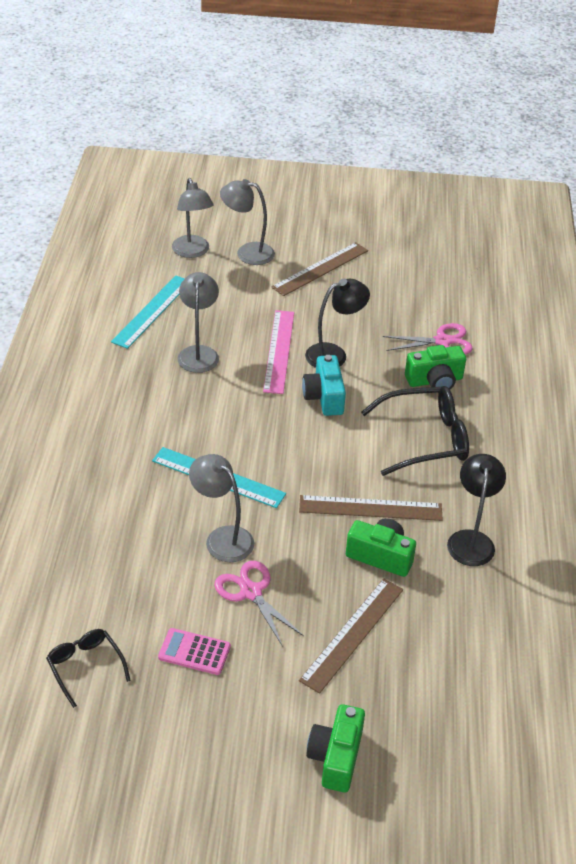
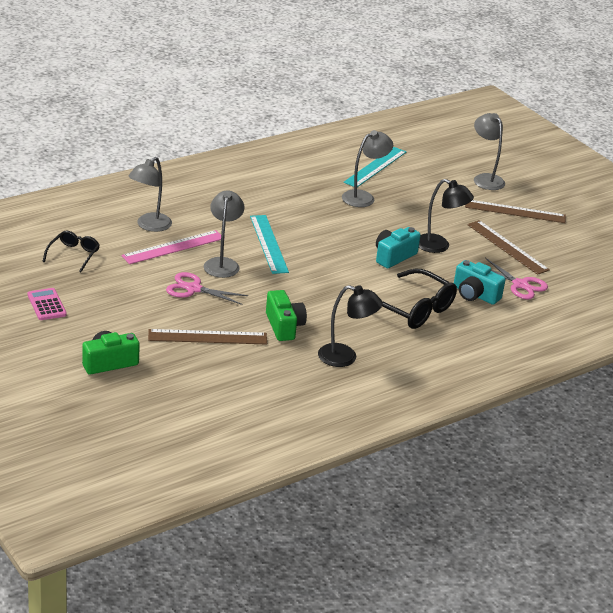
camera: 50 degrees right, 10 degrees down
(152, 311) = (375, 167): turquoise ruler -> turquoise ruler turned 45 degrees counterclockwise
(192, 252) = (452, 159): grey lamp -> grey lamp (149, 226)
(194, 652) = (126, 286): pink calculator -> pink calculator (46, 305)
(251, 592) = (193, 289): pink scissors -> pink scissors turned 90 degrees counterclockwise
(279, 351) = (410, 225): pink ruler -> pink ruler (173, 247)
(370, 508) = (319, 308): brown ruler -> brown ruler (507, 247)
(435, 381) = (475, 294): green camera -> turquoise camera
(471, 540) = (345, 357): black lamp -> black lamp turned 45 degrees clockwise

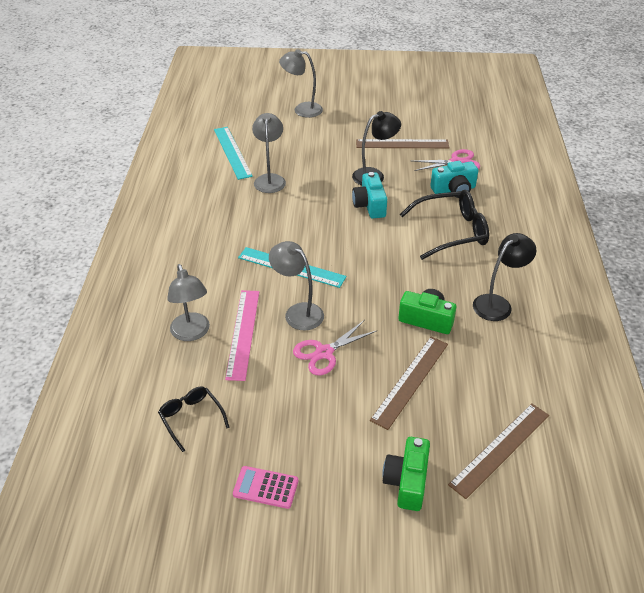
camera: 50 degrees left, 10 degrees up
(515, 211) = (358, 118): brown ruler -> brown ruler (500, 449)

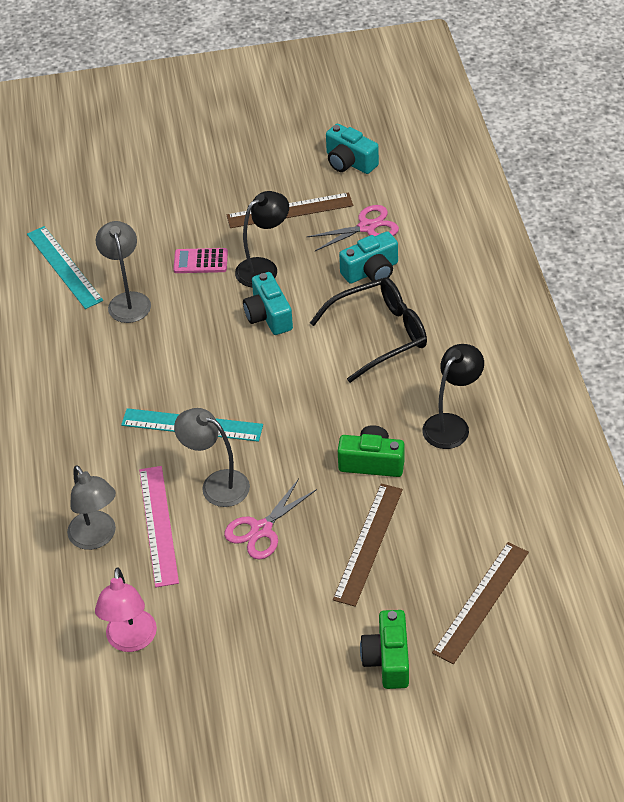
camera: 10 degrees left, 5 degrees up
(191, 418) = (131, 641): black glasses -> pink lamp
(265, 487) = (237, 699): pink calculator -> pink calculator (200, 261)
(302, 109) = (139, 177): grey lamp -> none
(452, 122) = (349, 162): none -> turquoise camera

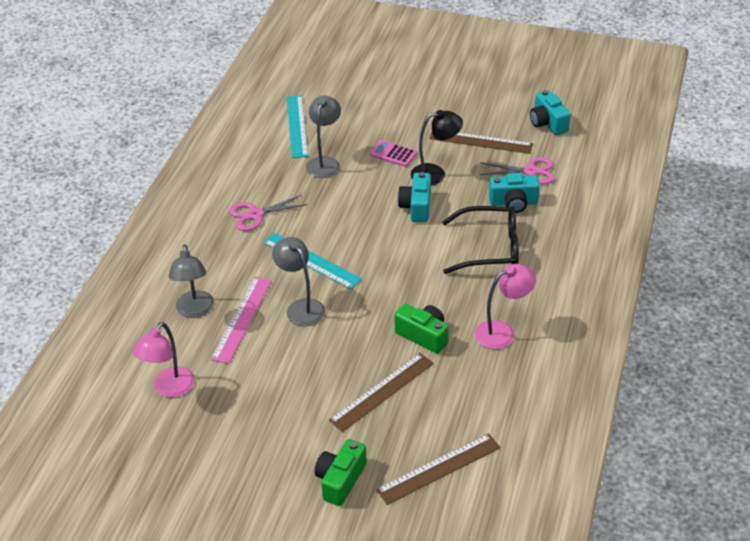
camera: 25 degrees right, 5 degrees down
(261, 529) = (311, 350): pink scissors -> pink scissors (255, 215)
(451, 424) = (502, 332): black lamp -> pink lamp

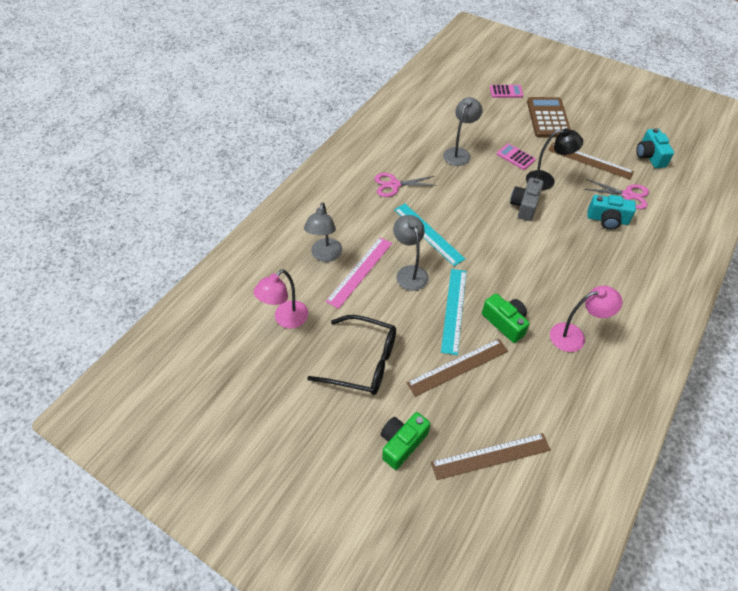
camera: 15 degrees right, 10 degrees up
(297, 126) = (445, 119): turquoise ruler -> turquoise ruler (454, 310)
(363, 79) = (506, 92): none -> pink calculator
(416, 207) = (524, 206): turquoise camera -> grey camera
(421, 101) = (548, 118): none -> brown calculator
(490, 248) = (579, 256): black glasses -> black glasses (363, 361)

